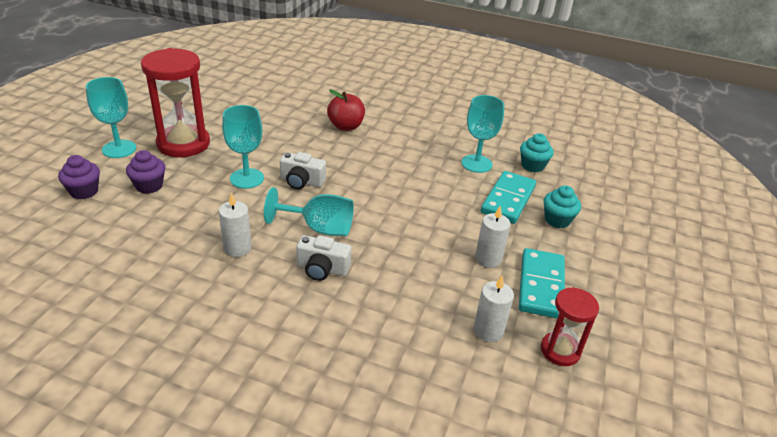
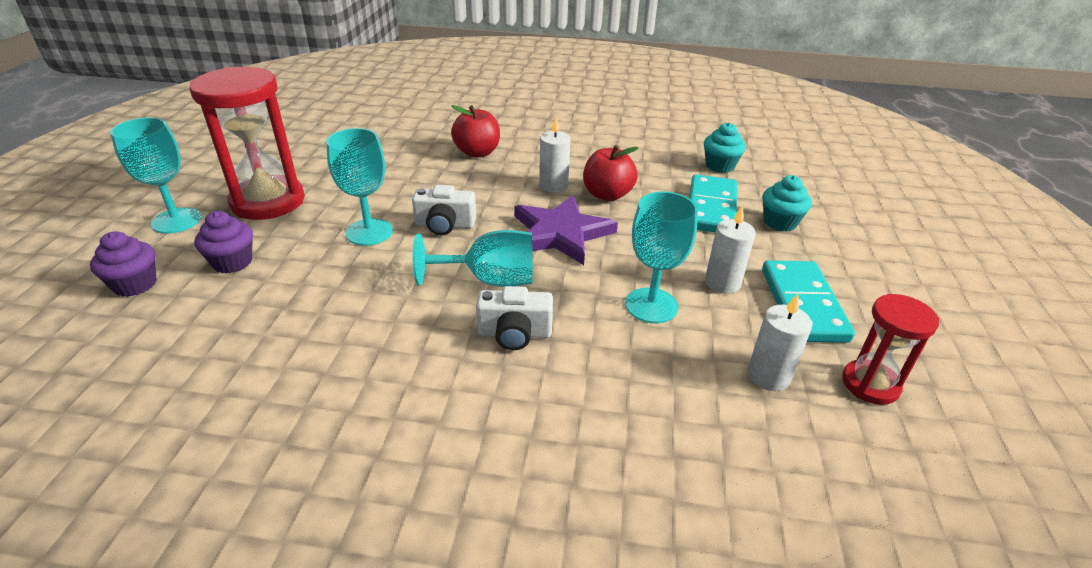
camera: 10 degrees left, 0 degrees up
(237, 248) = (385, 326): white candle -> white candle (553, 186)
(383, 201) = (561, 233): none -> purple star
(431, 176) = (607, 195): none -> red apple
(476, 163) = (654, 173): turquoise goblet -> turquoise goblet (651, 305)

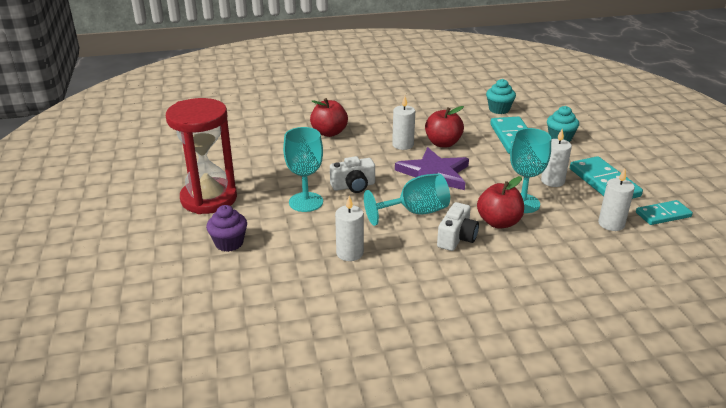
camera: 20 degrees left, 5 degrees down
(135, 284) = (173, 273): purple cupcake -> none
(176, 220) = (153, 227): turquoise goblet -> none
(356, 316) = (349, 253): none -> white candle
(514, 333) = (457, 238): white camera -> white camera turned 45 degrees counterclockwise
(593, 326) = (498, 222): none -> red apple
(870, 384) = (663, 215): red hourglass -> turquoise domino

